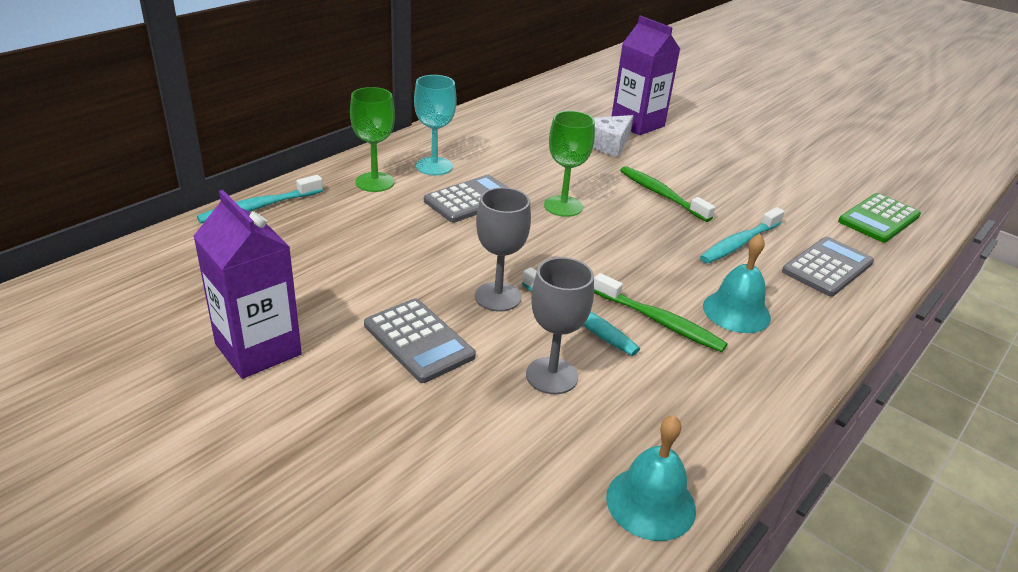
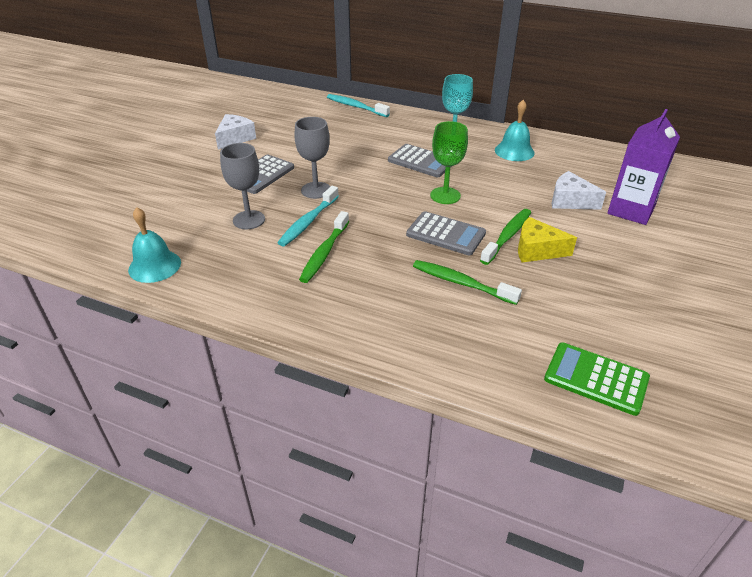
camera: 75 degrees right, 5 degrees up
(258, 349) = (235, 138): purple carton -> white cheese
(375, 182) = (413, 128): green goblet -> none
(691, 187) = (537, 250): none -> yellow cheese
(736, 311) = (357, 287): turquoise bell -> turquoise bell (514, 151)
(739, 243) = (461, 283): turquoise toothbrush -> green toothbrush
(827, 267) = (461, 337): grey calculator -> grey calculator (446, 234)

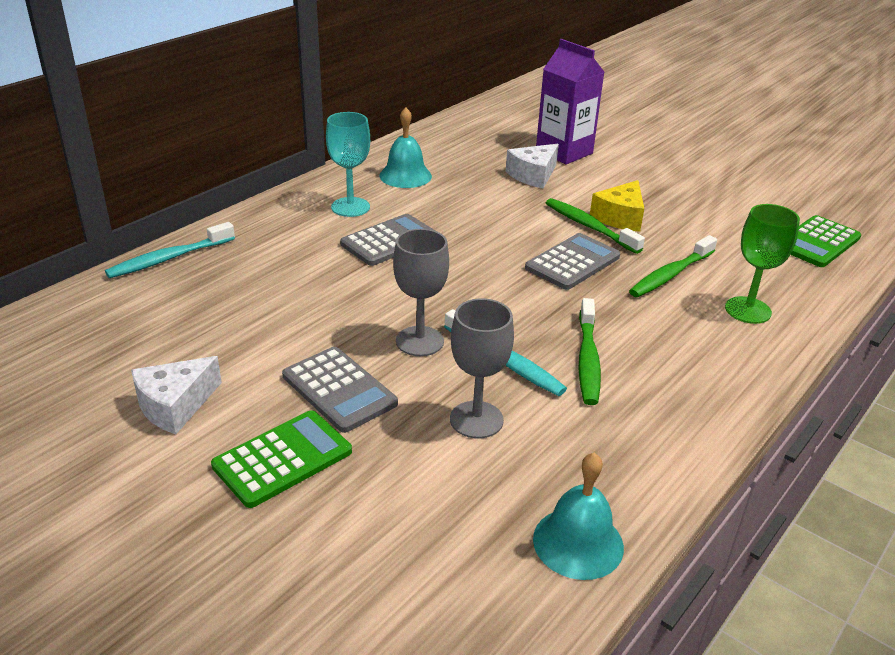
camera: 75 degrees left, 5 degrees down
(204, 171) = (282, 459): none -> green calculator
(235, 138) = (175, 405): white cheese -> white cheese turned 90 degrees counterclockwise
(324, 253) = (587, 360): green toothbrush -> green toothbrush turned 60 degrees clockwise
(445, 195) = (486, 243): green goblet -> green goblet (748, 310)

